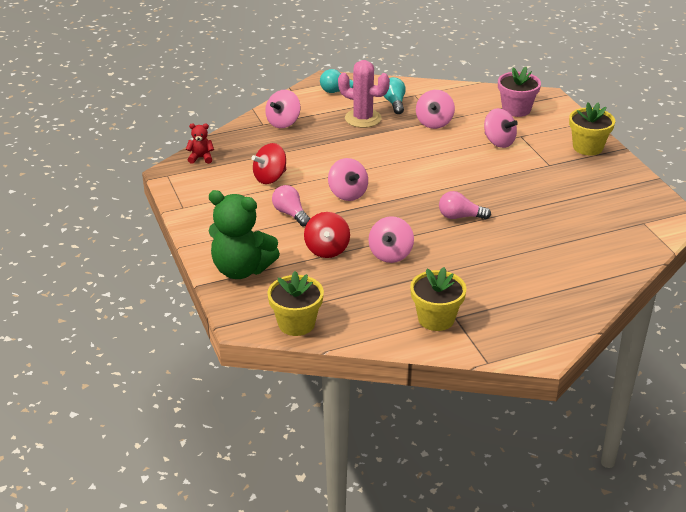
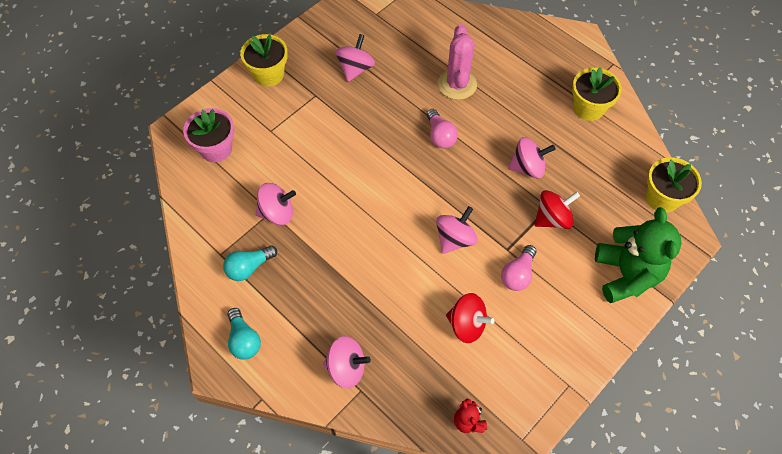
camera: 115 degrees left, 25 degrees up
(363, 118) = (299, 286): pink cactus -> pink cactus (457, 84)
(498, 142) = (291, 145): pink spinning top -> pink spinning top (355, 69)

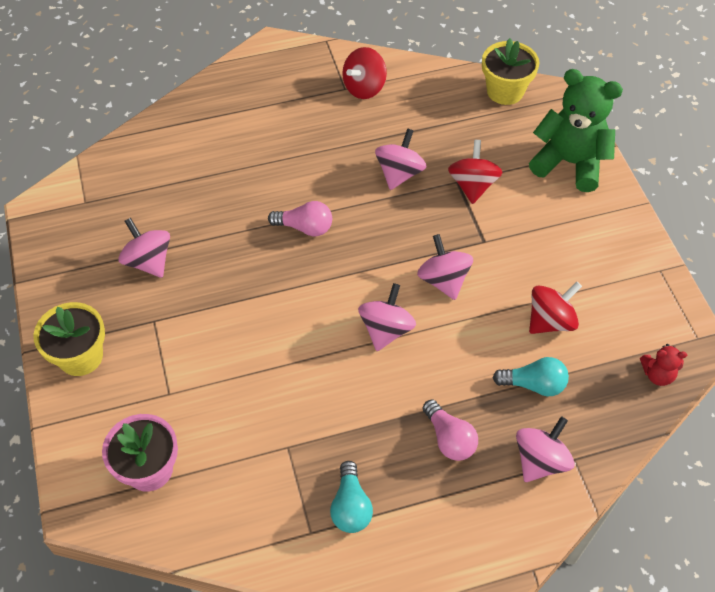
camera: 60 degrees left, 5 degrees down
(244, 340) = (446, 556): turquoise light bulb -> turquoise light bulb (533, 384)
(277, 213) = (294, 440): pink spinning top -> pink spinning top (386, 330)
(457, 84) = (249, 178): pink cactus -> none
(518, 274) = (518, 247): pink light bulb -> pink light bulb (449, 438)
(588, 108) = (364, 88): yellow flower pot -> red spinning top

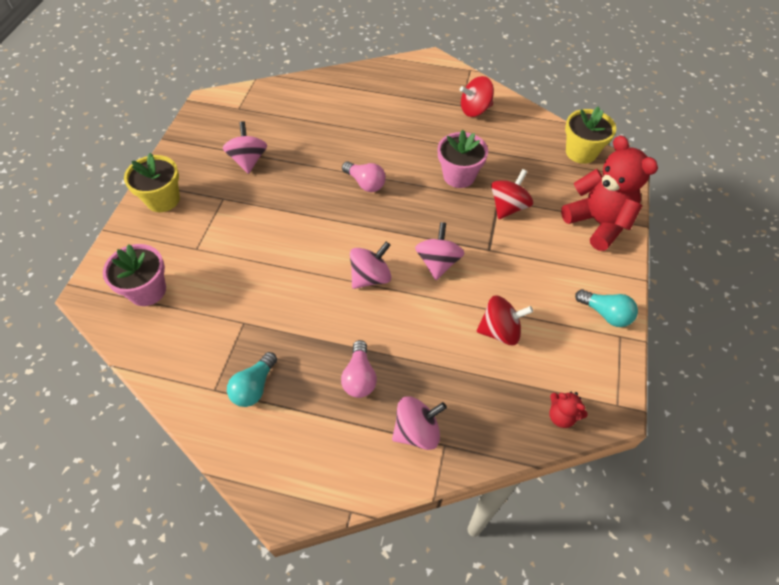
camera: 30 degrees right, 0 degrees up
(399, 173) = (459, 176): pink spinning top -> pink flower pot
(533, 384) = (453, 371): turquoise light bulb -> turquoise light bulb (605, 314)
(569, 163) = (598, 223): green teddy bear -> red teddy bear

